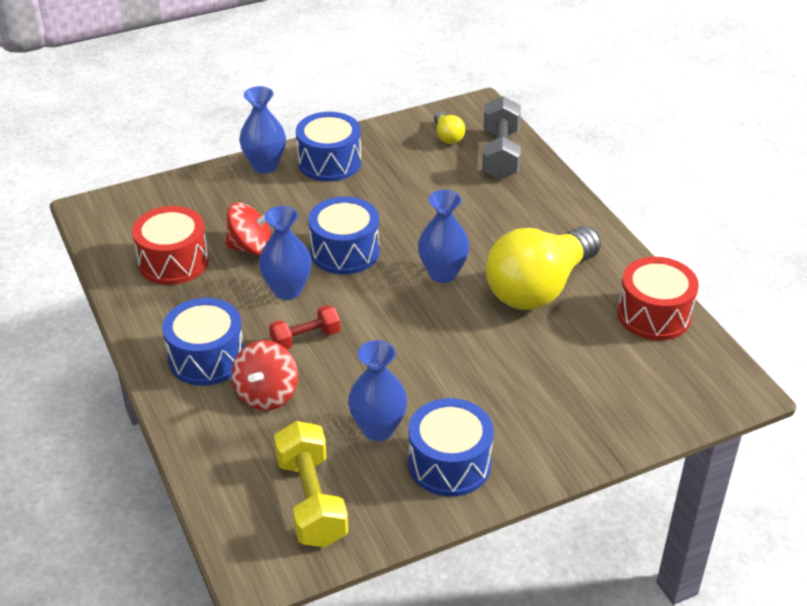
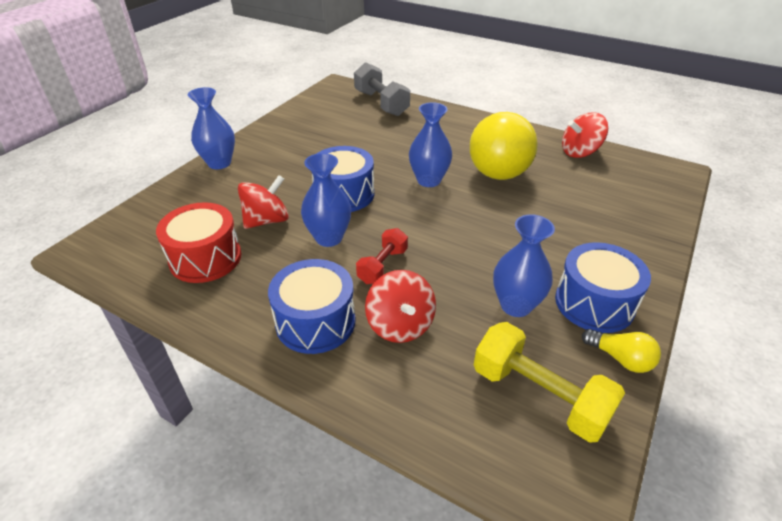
camera: 35 degrees left, 0 degrees up
(329, 162) = (269, 144): blue drum -> none
(447, 136) = (336, 105): yellow light bulb -> yellow light bulb (620, 358)
(654, 315) = (579, 152): red drum -> red spinning top

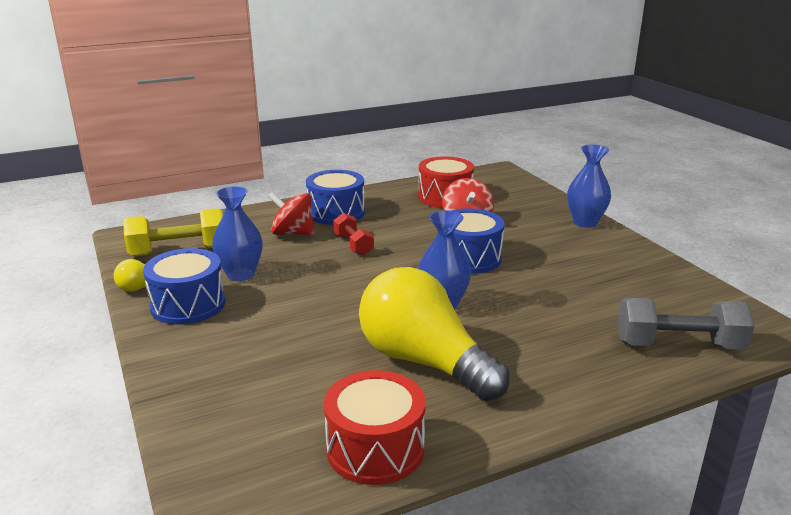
camera: 125 degrees right, 15 degrees down
(329, 238) = (413, 236): blue vase -> none
(579, 152) = (375, 449): red spinning top -> red drum

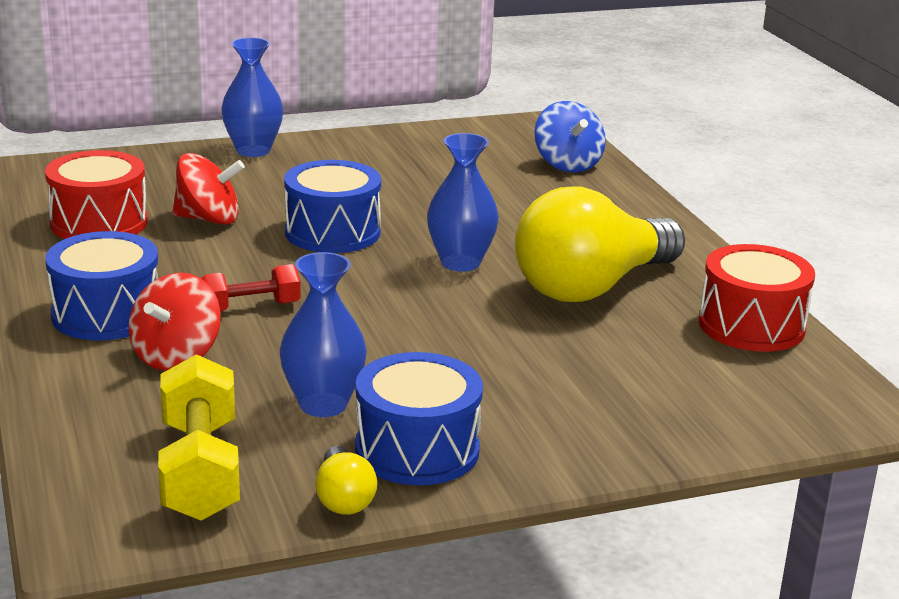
camera: 85 degrees left, 0 degrees up
(678, 345) = (567, 164): grey dumbbell -> blue spinning top

